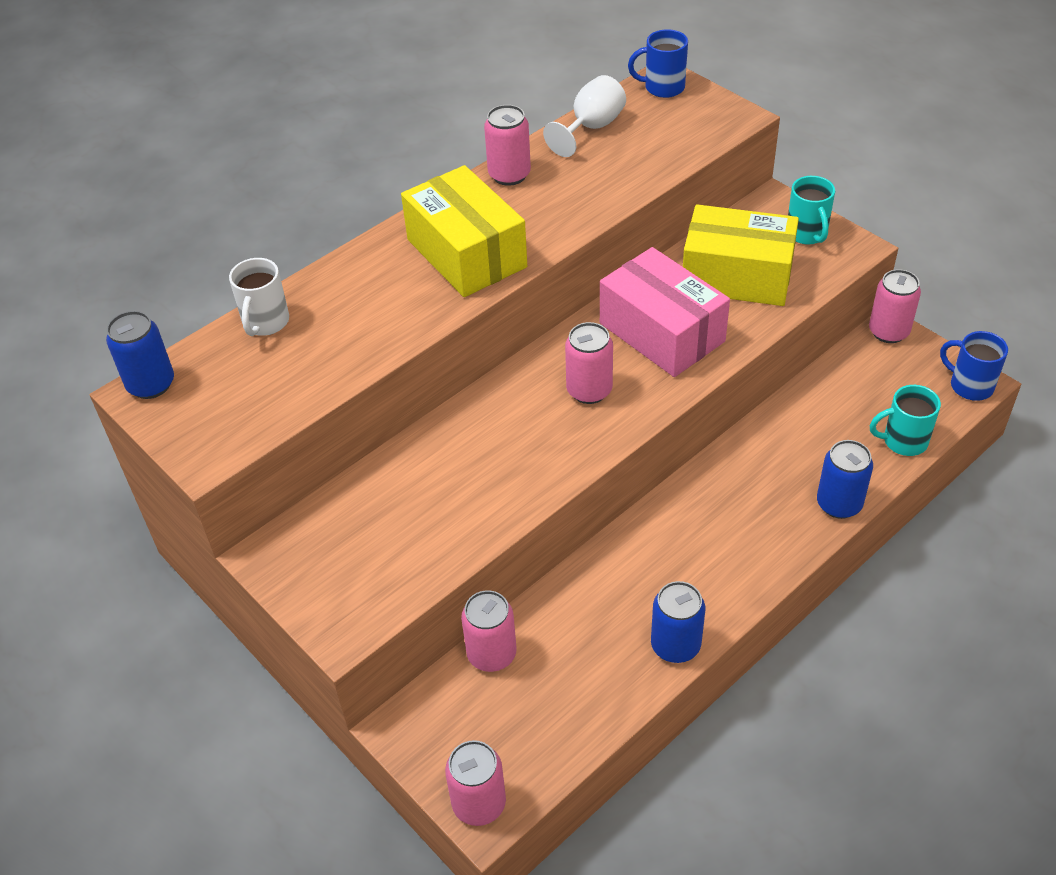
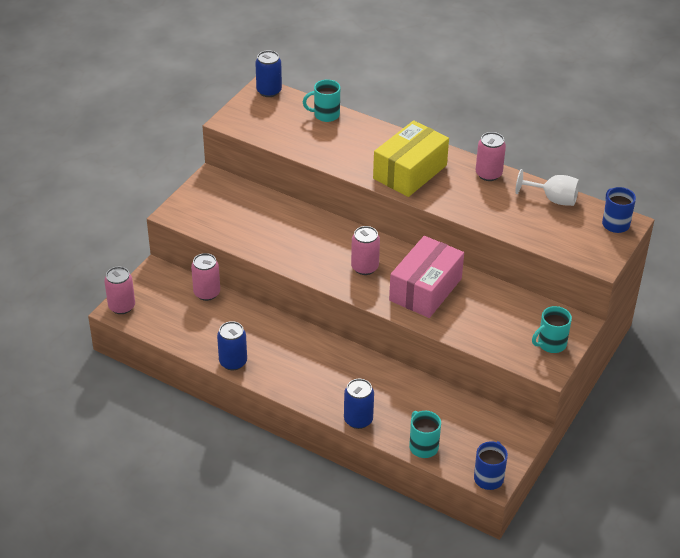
camera: 70 degrees right, 5 degrees down
(265, 323) = (325, 115): white mug -> turquoise mug
(737, 276) = (492, 315): yellow box -> none
(888, 332) = (524, 431): pink can -> none

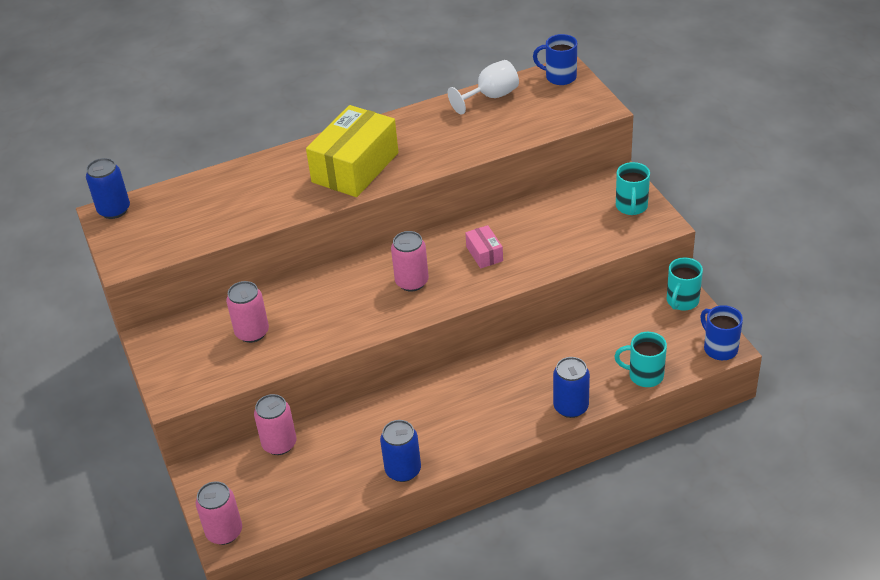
camera: 50 degrees left, 0 degrees up
(325, 115) = (202, 186): turquoise mug -> turquoise mug (682, 301)
(410, 172) = (355, 167): yellow box -> yellow box turned 45 degrees clockwise
(425, 289) = (484, 254): pink box -> pink box, size x0.45
(488, 174) = (414, 119): pink can -> pink can (252, 332)

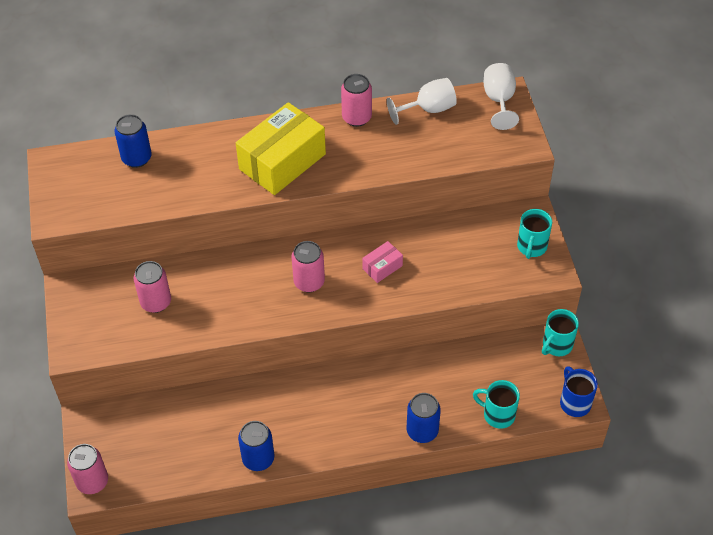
camera: 10 degrees right, 10 degrees up
(114, 210) = (59, 159): blue can -> blue can (136, 158)
(279, 444) = (160, 406): pink can -> pink can (356, 117)
(484, 254) = (382, 267): pink box -> pink box turned 60 degrees clockwise
(559, 77) = (499, 100): blue mug -> white goblet

